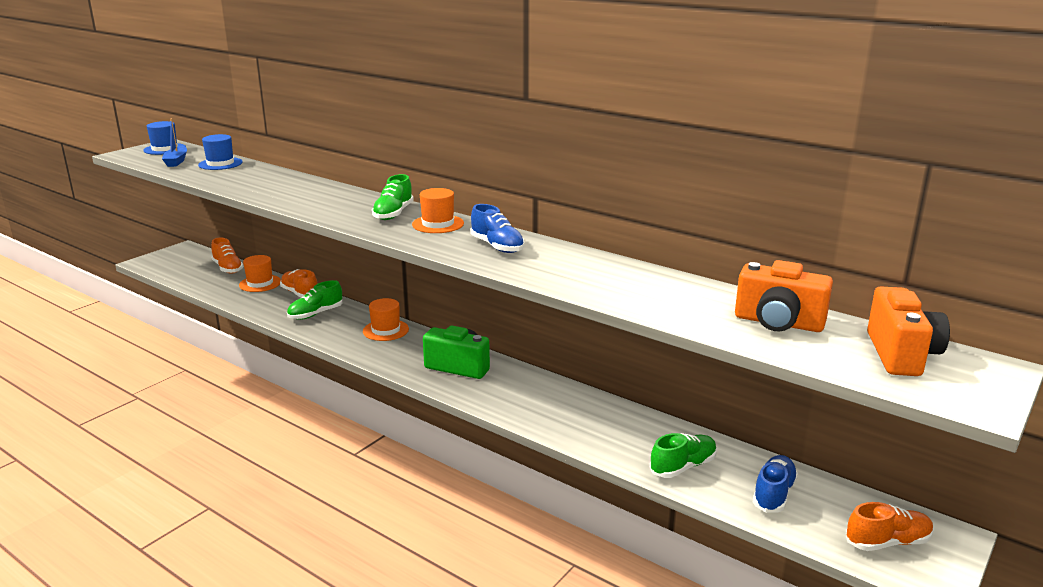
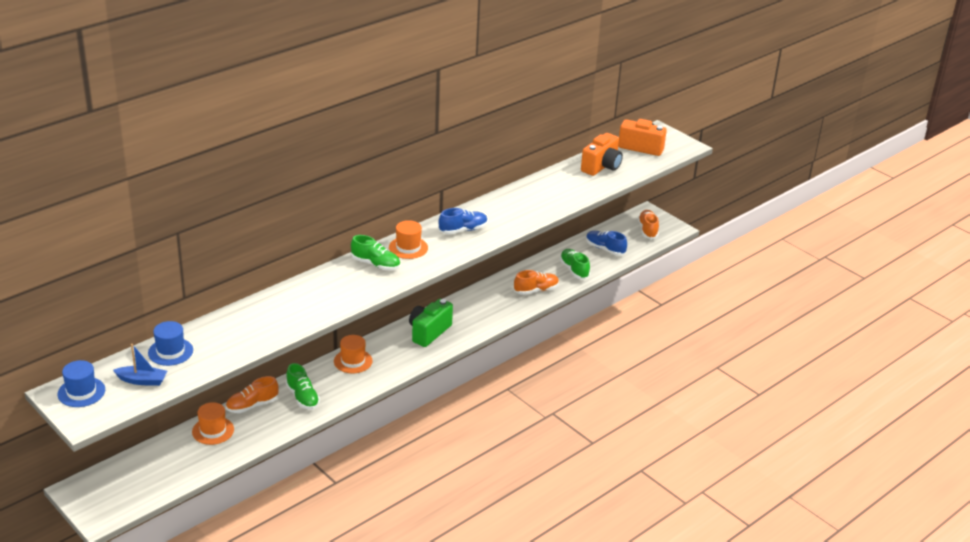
camera: 80 degrees left, 10 degrees up
(228, 268) = (158, 453): orange shoe -> orange shoe (536, 290)

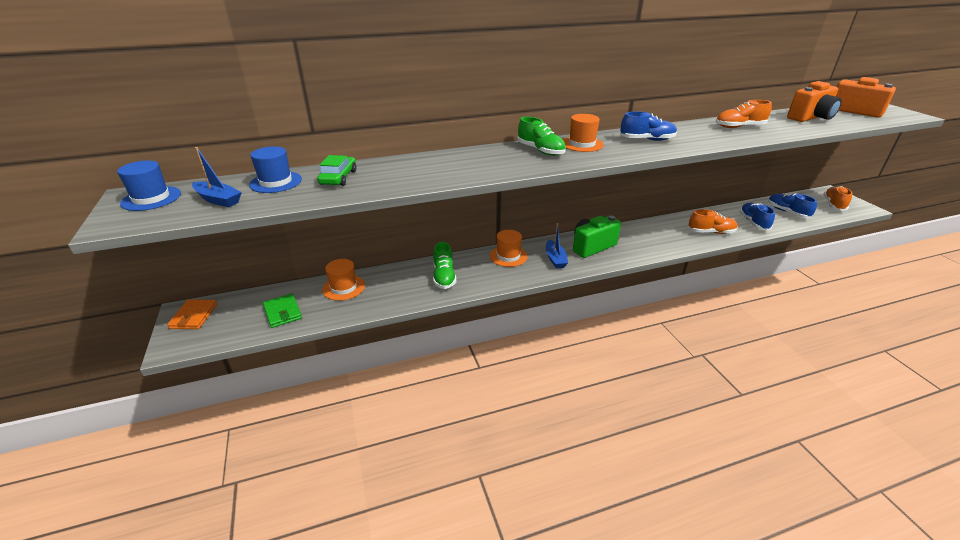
camera: 25 degrees right, 0 degrees up
(91, 491) = (194, 316): none -> orange wallet
(174, 467) = (283, 312): none -> green wallet
(221, 335) = (338, 177): none -> green car
(252, 405) = (394, 274): orange shoe -> orange shoe (739, 127)
(399, 354) = (555, 259): none -> blue boat
(574, 270) = (753, 223): green shoe -> blue shoe

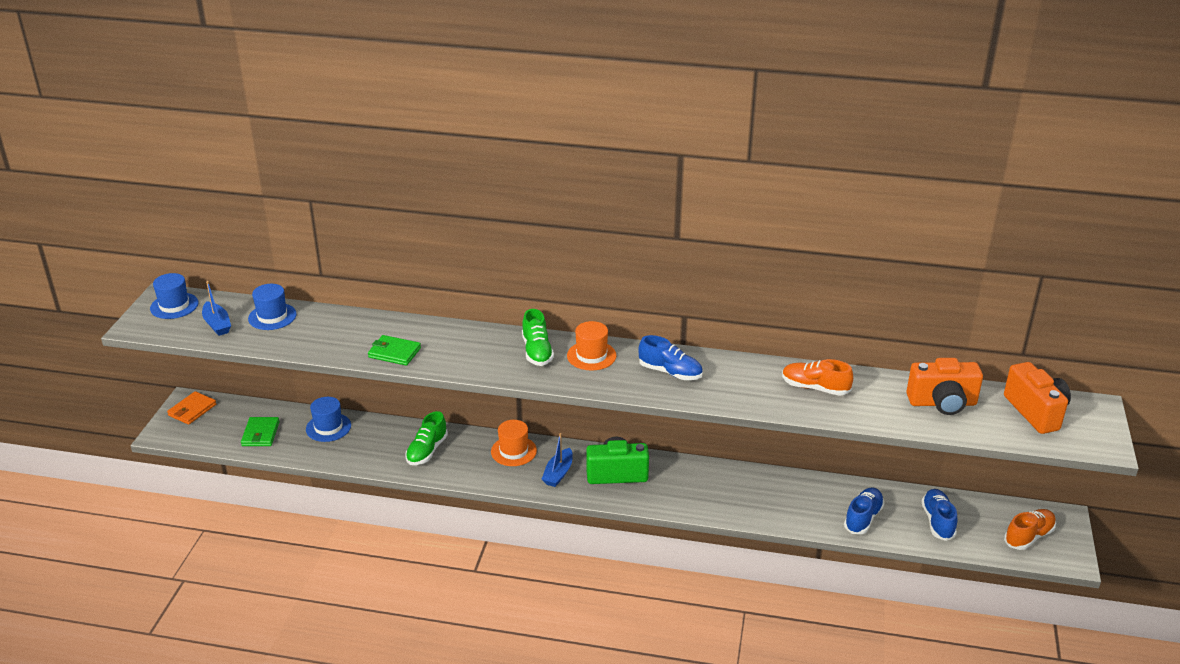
camera: 30 degrees right, 0 degrees up
(338, 177) = (323, 328): green car -> none
(343, 287) = (328, 427): orange hat -> blue hat
(427, 177) = (394, 353): none -> green wallet
(711, 232) = (786, 509): orange shoe -> none

